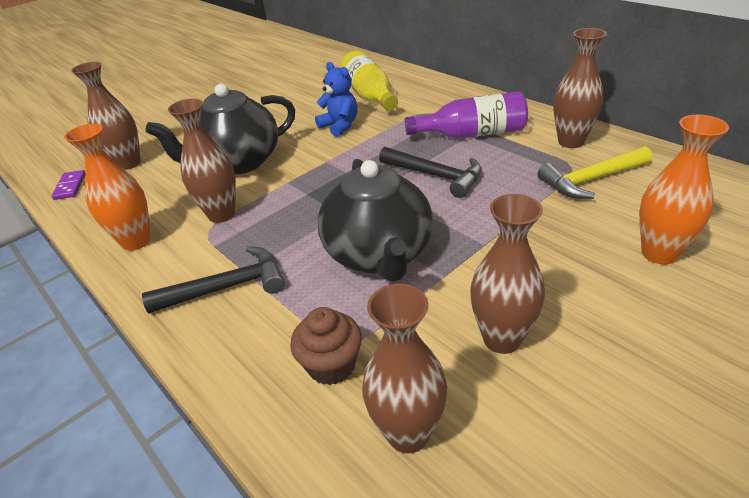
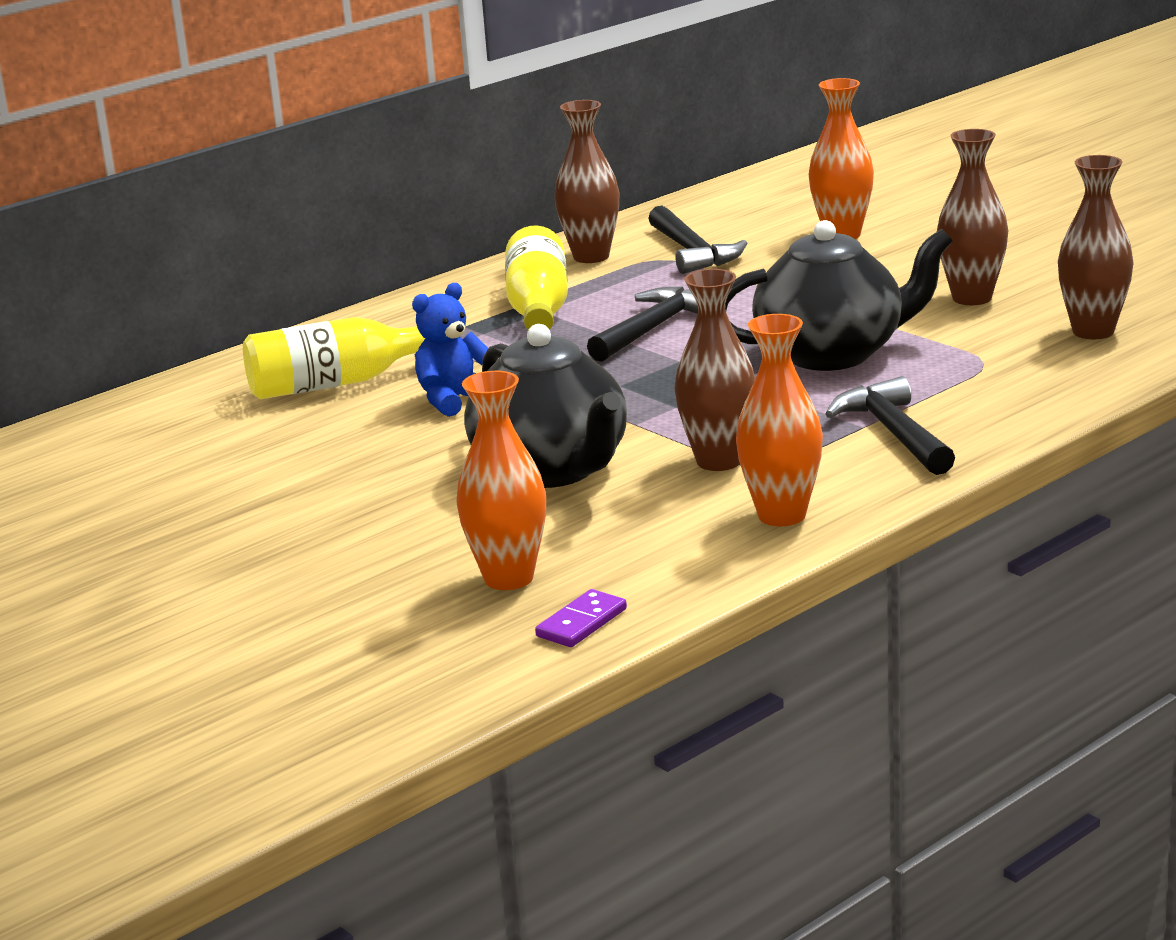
camera: 90 degrees left, 15 degrees down
(70, 186) = (582, 623): purple domino -> purple domino turned 45 degrees counterclockwise
(129, 163) = (508, 578): brown vase -> orange vase
(331, 365) = (1018, 366): brown cupcake -> none
(472, 134) = (538, 308): purple bottle -> yellow bottle
(591, 180) = (691, 252): yellow hammer -> black hammer

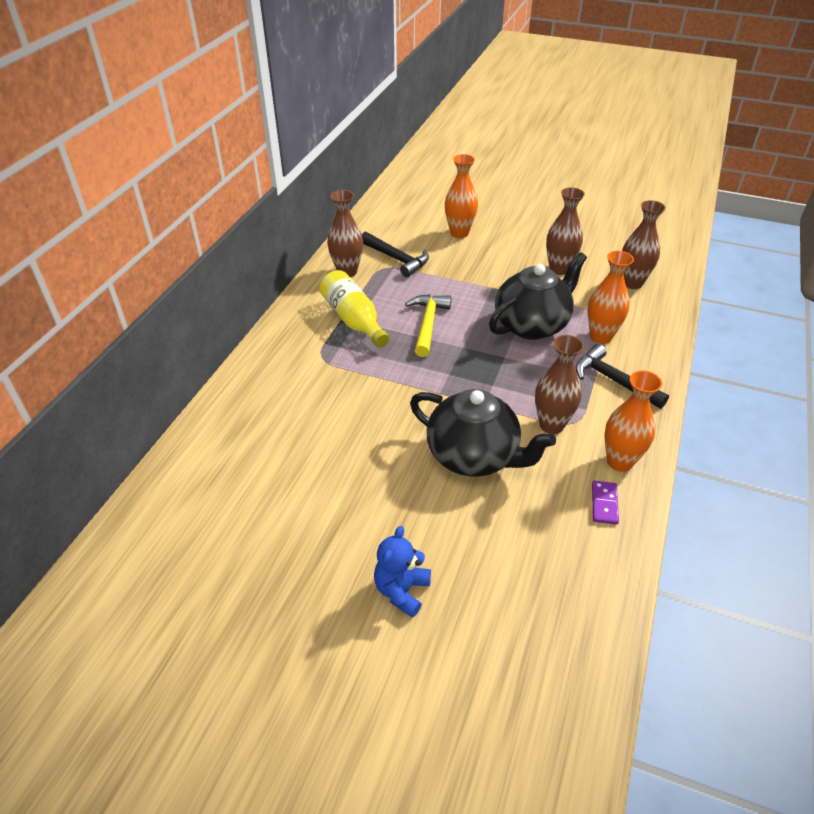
camera: 30 degrees left, 20 degrees up
(337, 384) = (291, 410): yellow bottle -> none
(454, 400) = (370, 408): blue teddy bear -> blue teddy bear (401, 590)
(508, 578) = (530, 561): orange vase -> orange vase (600, 337)
(582, 623) = (602, 589): purple domino -> purple domino (604, 504)
(653, 329) = (428, 324): black hammer -> yellow hammer

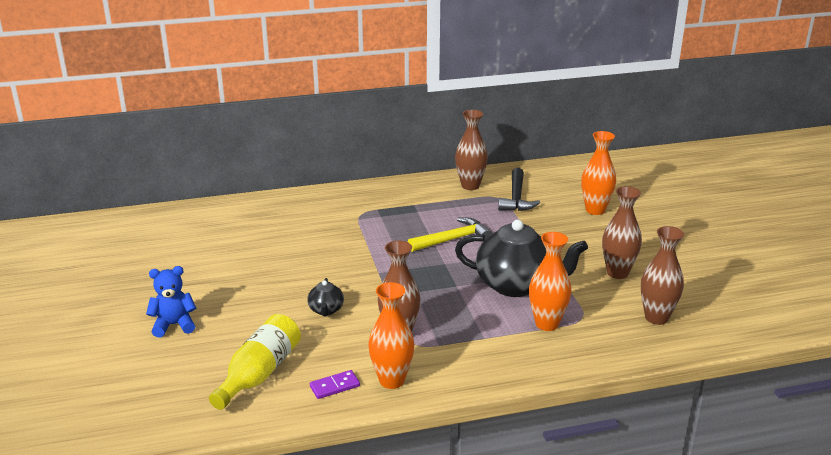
camera: 55 degrees right, 15 degrees down
(353, 320) = (417, 209): yellow bottle -> yellow bottle (260, 373)
(474, 456) = (326, 310): black teapot -> black teapot, size x0.45
(614, 380) = (494, 348): black hammer -> none

